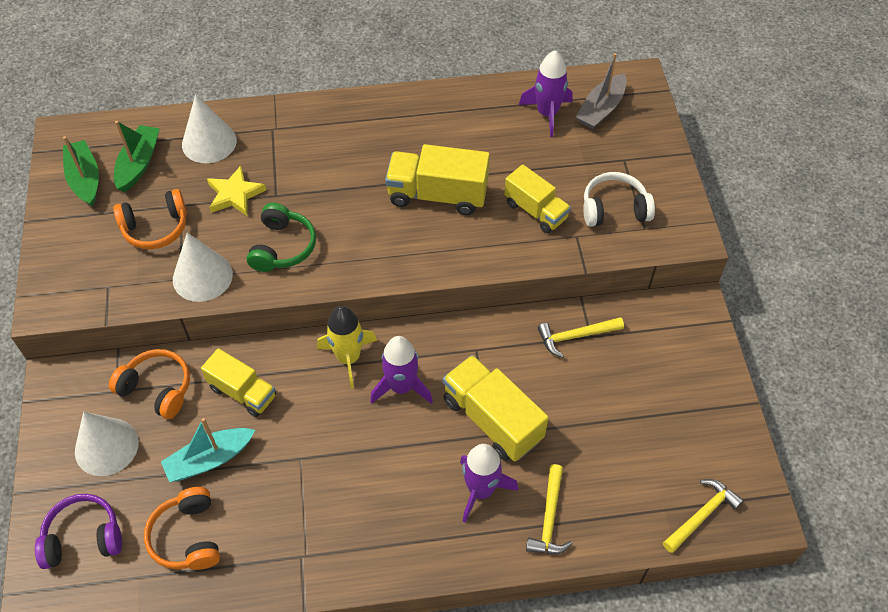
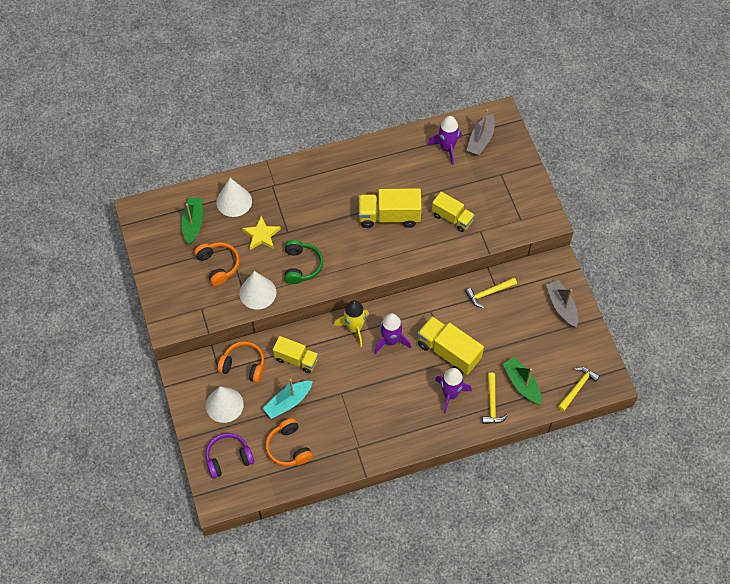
camera: 10 degrees left, 5 degrees up
(85, 179) = (162, 239): green boat -> green boat (522, 384)
(156, 228) = (218, 265): orange headphones -> orange headphones turned 90 degrees counterclockwise
(614, 209) = (500, 209): white headphones -> none
(692, 376) = (562, 306): none -> grey boat

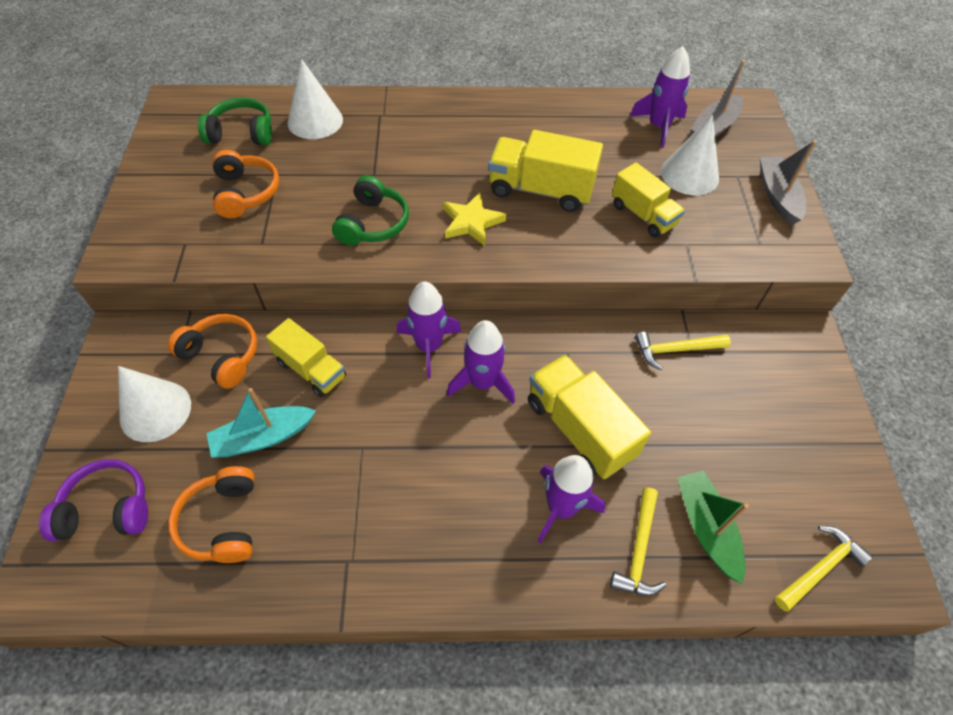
camera: 15 degrees right, 5 degrees down
(193, 223) = (242, 133): green boat -> green headphones
(257, 293) = (284, 243): white cone -> white cone (689, 175)
(261, 235) = (332, 170): yellow star -> yellow star (471, 222)
(354, 328) = (429, 346): yellow rocket -> purple rocket
(562, 306) = (805, 406): grey boat -> grey boat (777, 196)

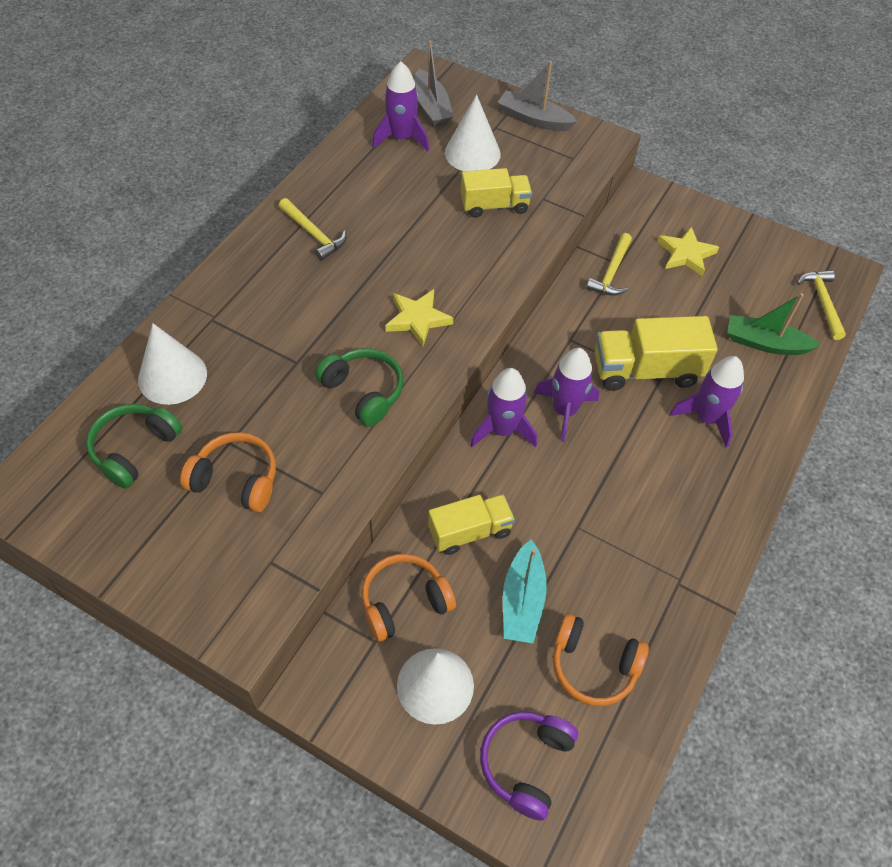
camera: 60 degrees left, 0 degrees up
(540, 190) = (415, 253): yellow truck -> none
(638, 550) = (762, 391): yellow hammer -> yellow hammer (313, 234)
(759, 403) = (686, 254): none -> yellow star

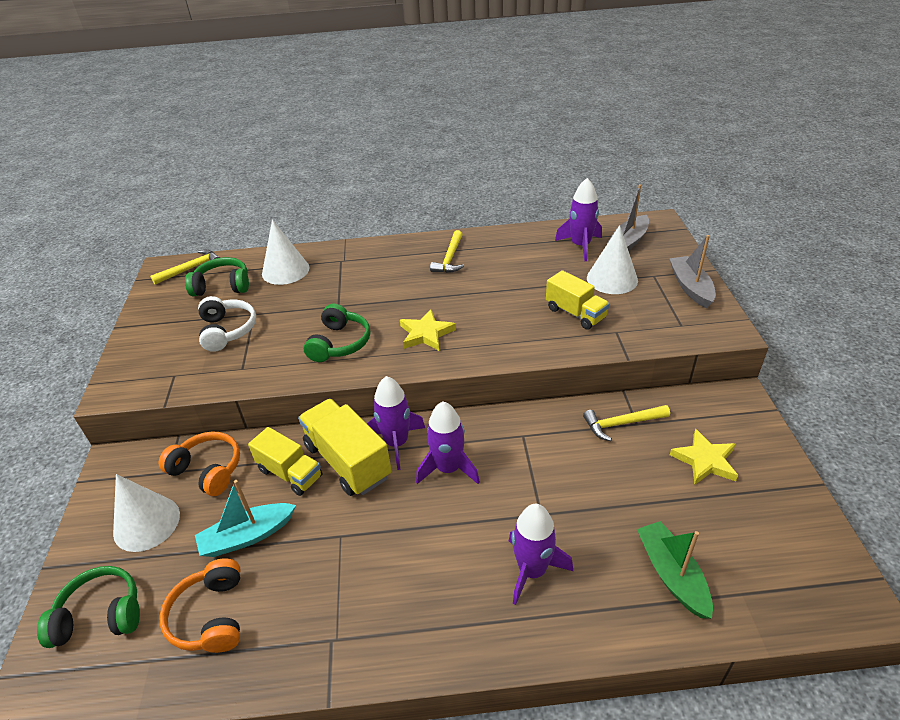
camera: 60 degrees right, 15 degrees down
(236, 479) = (227, 330): orange headphones -> white headphones
(526, 763) = (100, 615): purple headphones -> green headphones
(646, 370) = (541, 499): yellow truck -> yellow truck (348, 461)
(822, 302) = (786, 600): yellow hammer -> yellow hammer (191, 268)

